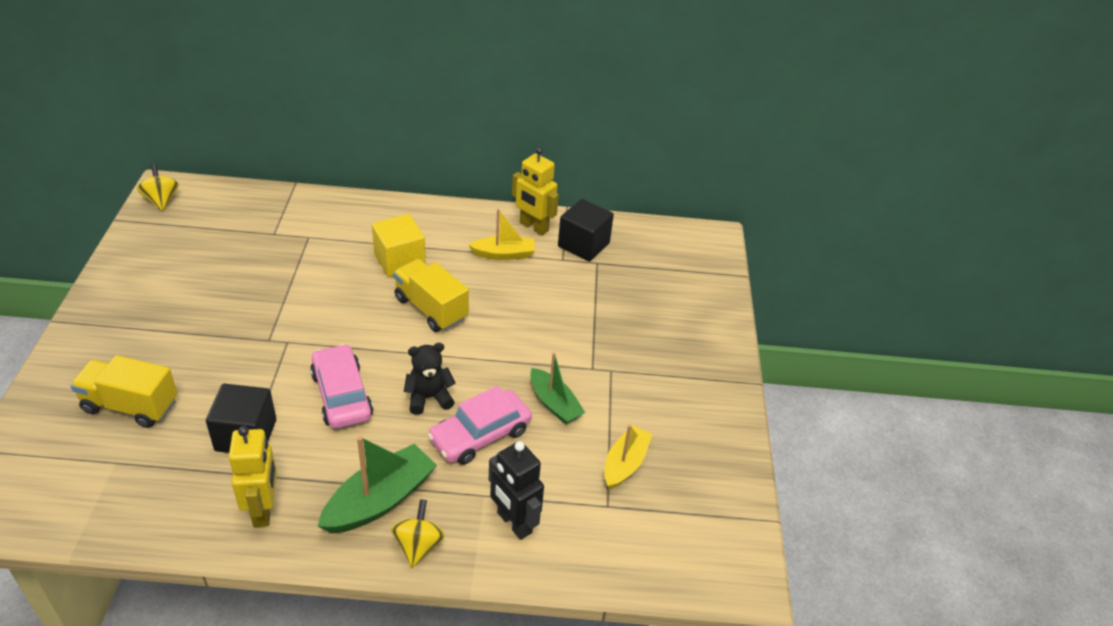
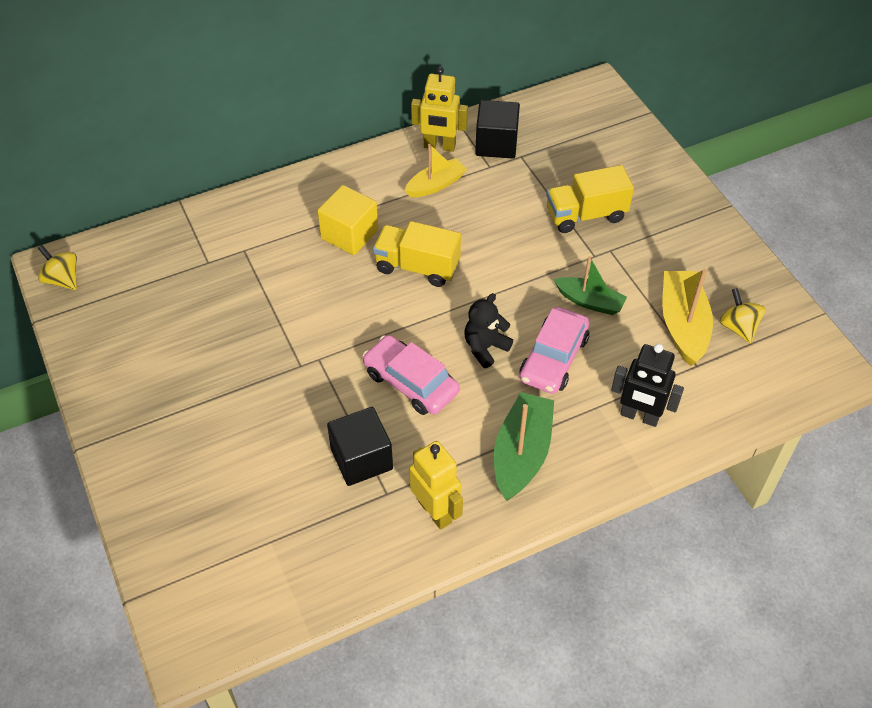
camera: 25 degrees left, 10 degrees up
(130, 406) = (234, 487): yellow truck -> yellow truck (585, 215)
(418, 545) = (583, 473): yellow spinning top -> yellow spinning top (738, 327)
(625, 463) = (683, 324): yellow boat -> yellow boat, size x1.52

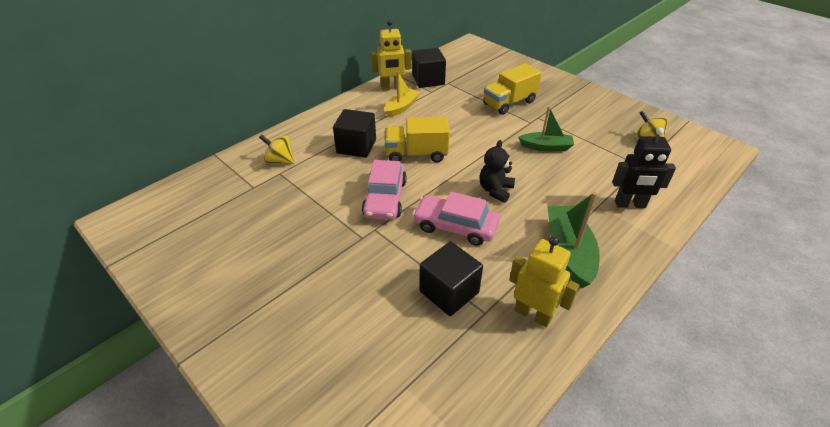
camera: 20 degrees left, 10 degrees down
(62, 279) = (127, 228): yellow spinning top -> yellow spinning top (279, 161)
(349, 234) = (356, 146): yellow cube -> black cube
(553, 358) = (546, 185): pink car -> pink car (385, 198)
(683, 324) = (613, 145): yellow boat -> none

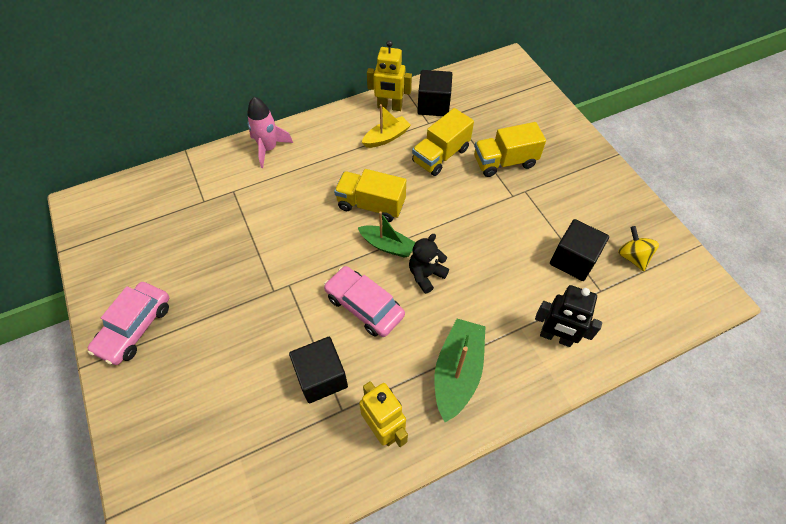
camera: 20 degrees right, 15 degrees up
(279, 161) = (239, 175): yellow spinning top -> none
(298, 136) = (269, 149): none -> pink rocket
(356, 146) = (317, 178): black cube -> black cube (573, 260)
(385, 198) = (315, 251): pink car -> pink car (135, 327)
(455, 109) = (440, 155): none -> yellow truck
(546, 147) = (510, 234): green boat -> green boat (387, 245)

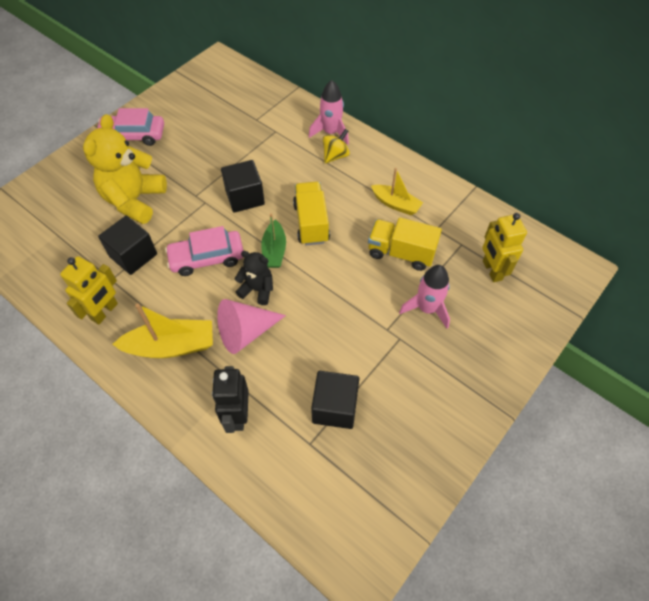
camera: 65 degrees right, 0 degrees up
(241, 354) = (134, 200): none -> yellow teddy bear
(364, 306) = (207, 258): pink car -> pink car turned 120 degrees counterclockwise
(389, 107) = (435, 192): yellow robot -> yellow robot (491, 270)
(433, 105) = (463, 224): black cube -> black cube (245, 197)
(457, 372) = (171, 346): green boat -> yellow boat
(470, 301) = (246, 332): none -> pink cone
(504, 162) = (427, 308): yellow truck -> pink rocket
(632, 257) = (368, 465): yellow spinning top -> yellow spinning top (335, 156)

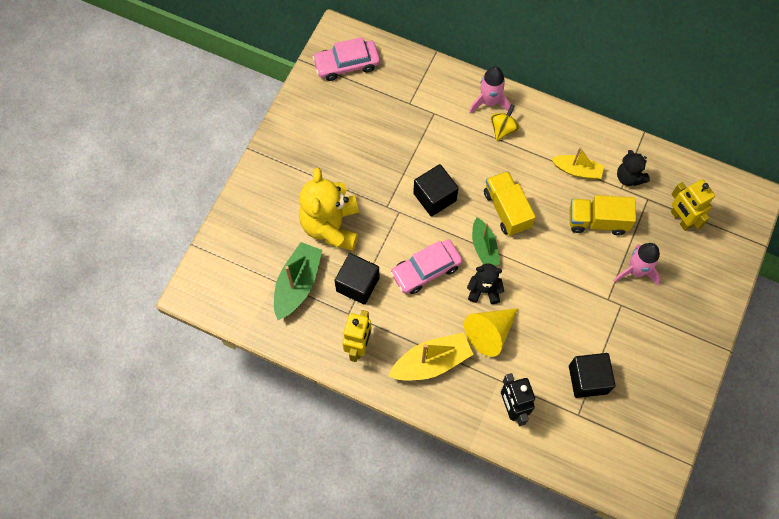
camera: 15 degrees left, 10 degrees up
(76, 242) = (297, 284): none -> green boat
(133, 135) = (294, 152): pink car -> pink car (347, 64)
(246, 332) = (490, 333): pink cone -> yellow cone
(447, 221) = (629, 177): none -> black teddy bear

